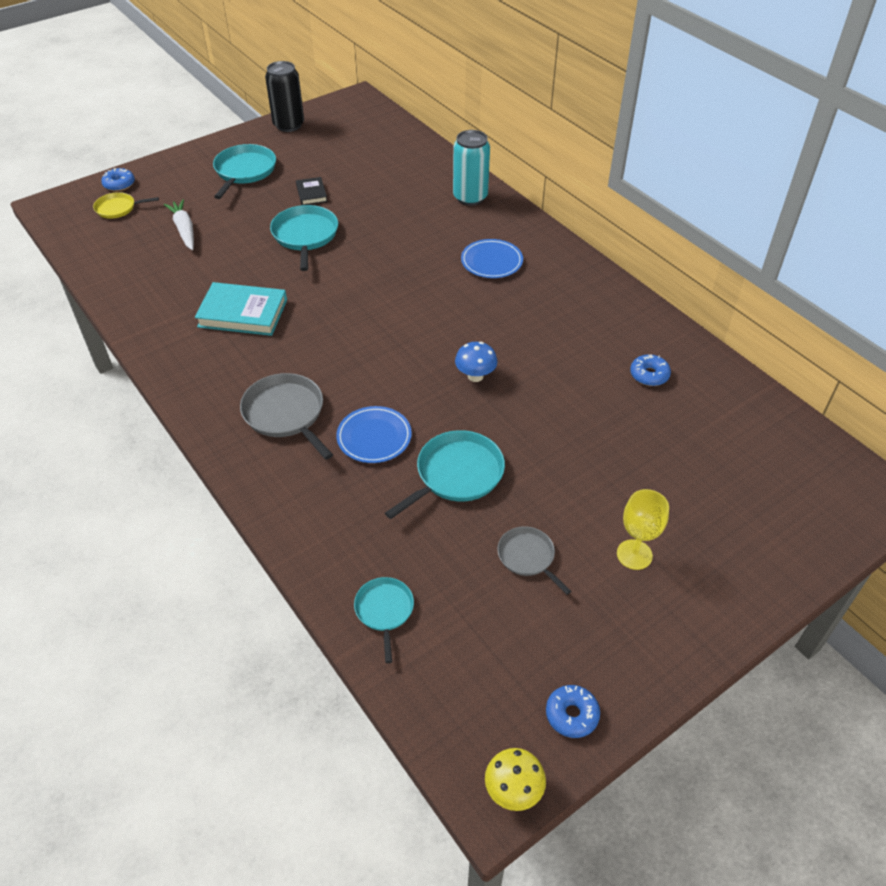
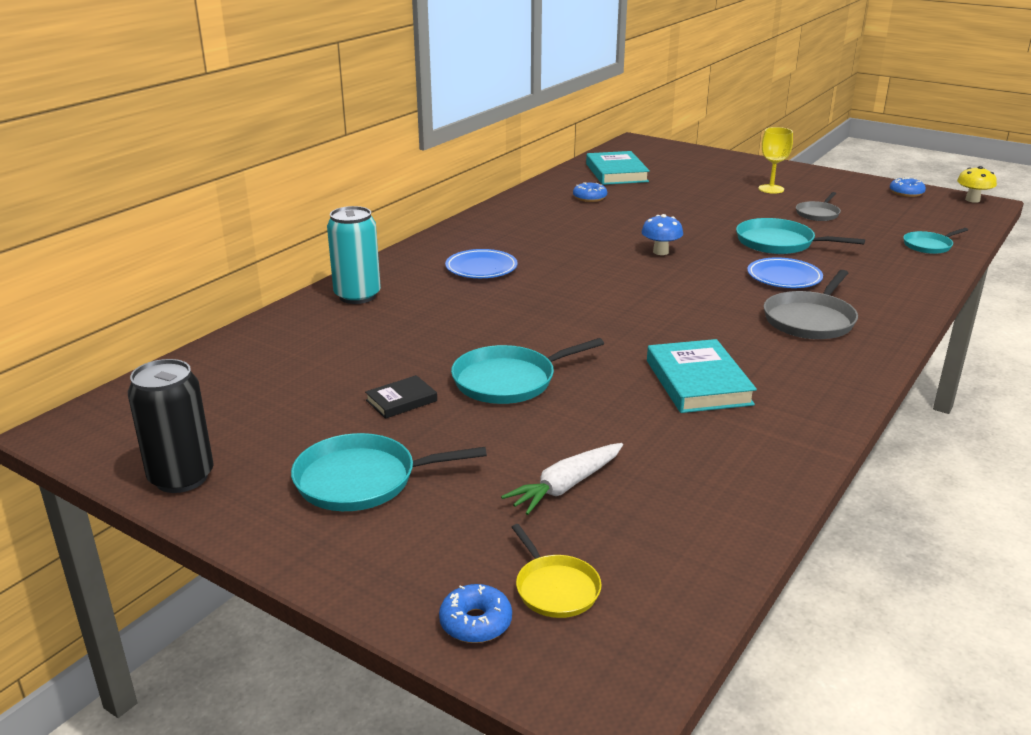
camera: 110 degrees left, 20 degrees down
(737, 426) = (616, 173): none -> turquoise book

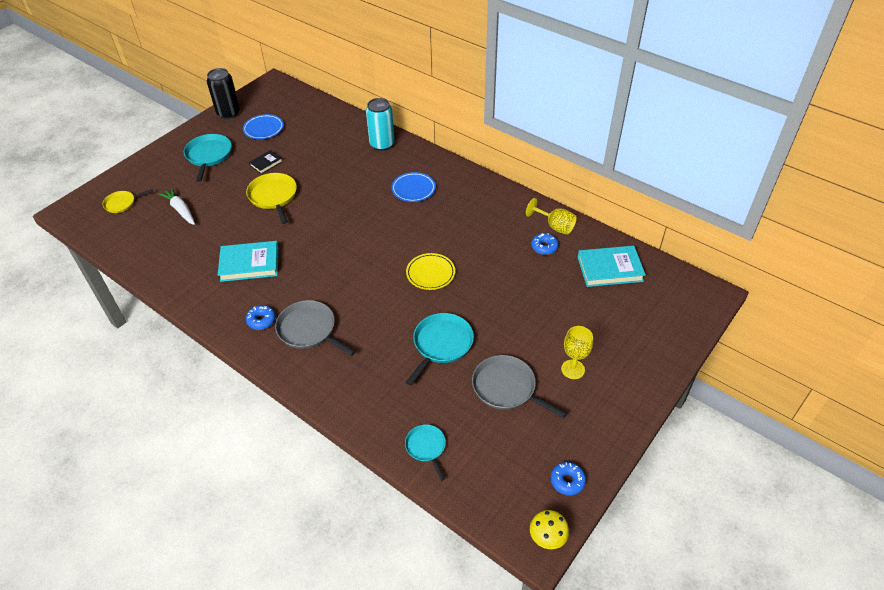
camera: 95 degrees right, 20 degrees up
(401, 401) = (266, 163): black book -> black book turned 75 degrees clockwise
(475, 622) = (115, 184): blue donut -> blue donut (261, 320)
(509, 380) = (273, 196): turquoise pan -> yellow pan
(550, 193) = (555, 226): none -> yellow goblet
(660, 252) = (430, 273): blue mushroom -> yellow plate
(784, 277) = (377, 332): blue plate -> blue plate (263, 129)
(818, 214) = (507, 388): grey pan -> grey pan, size x1.65

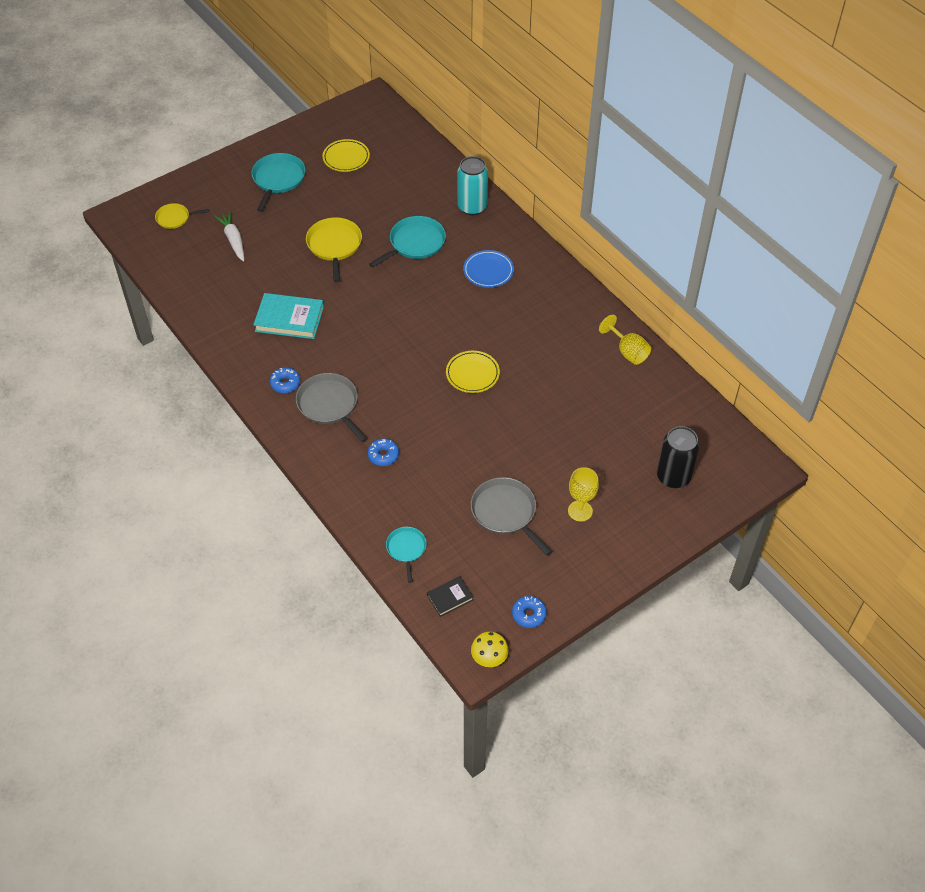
camera: 15 degrees right, 5 degrees up
(228, 113) = (313, 128): black can -> black can (673, 477)
(263, 129) = (346, 158): blue plate -> yellow plate
(266, 163) = (337, 203): black book -> black book (450, 597)
(441, 344) = (456, 452): turquoise pan -> turquoise pan (415, 243)
(544, 247) = (606, 373): blue donut -> blue donut (383, 455)
(609, 269) = (666, 414): turquoise book -> none

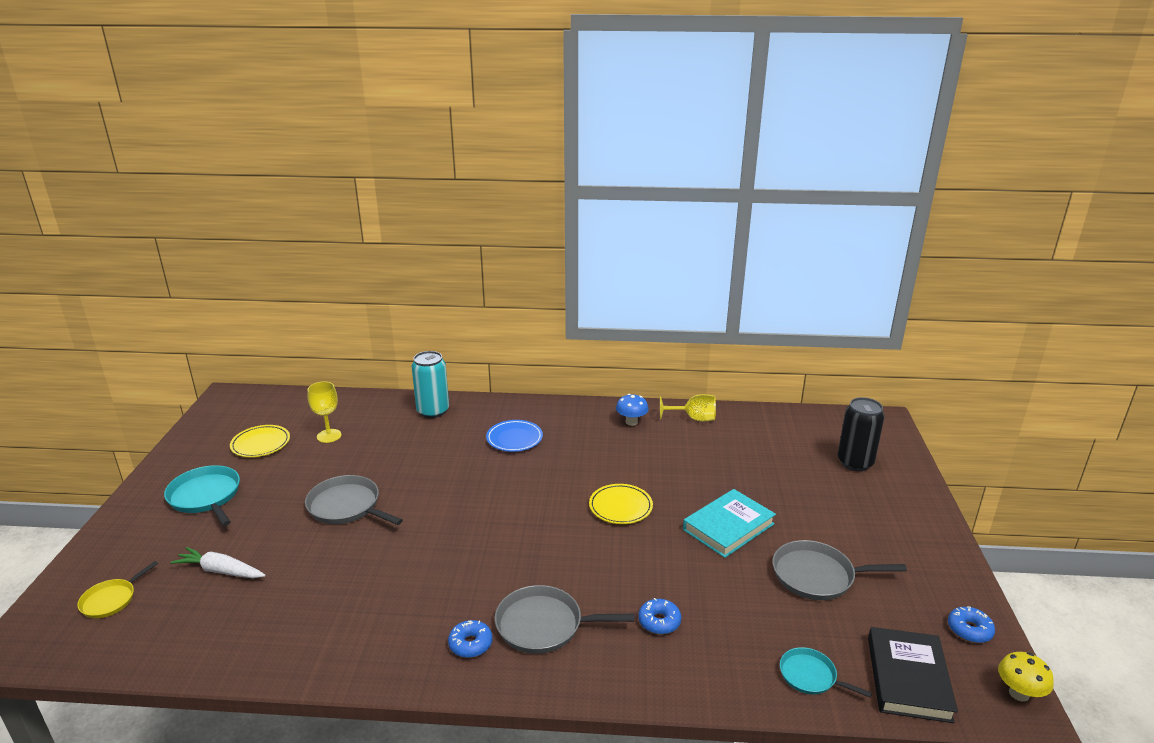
camera: 50 degrees left, 25 degrees down
(289, 319) = (388, 589): turquoise book -> turquoise book (728, 527)
(334, 246) = (347, 506): yellow pan -> grey pan
(415, 243) = (422, 459): turquoise pan -> none
(450, 597) = (908, 678): black book -> black book, size x1.85
(580, 511) = (853, 529): yellow goblet -> yellow goblet (329, 436)
(581, 319) = (631, 422): none -> blue mushroom

